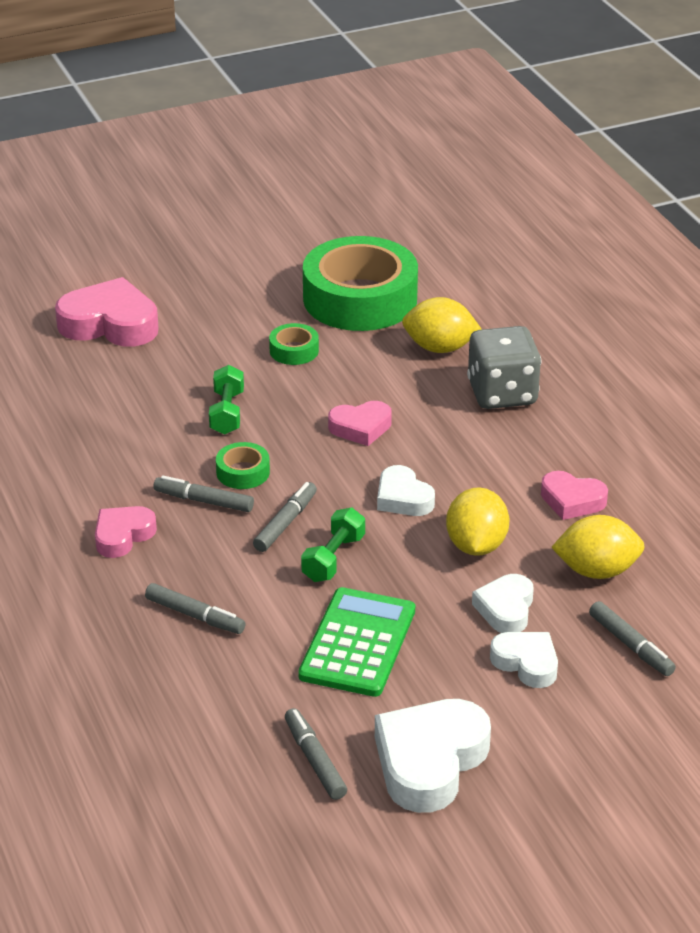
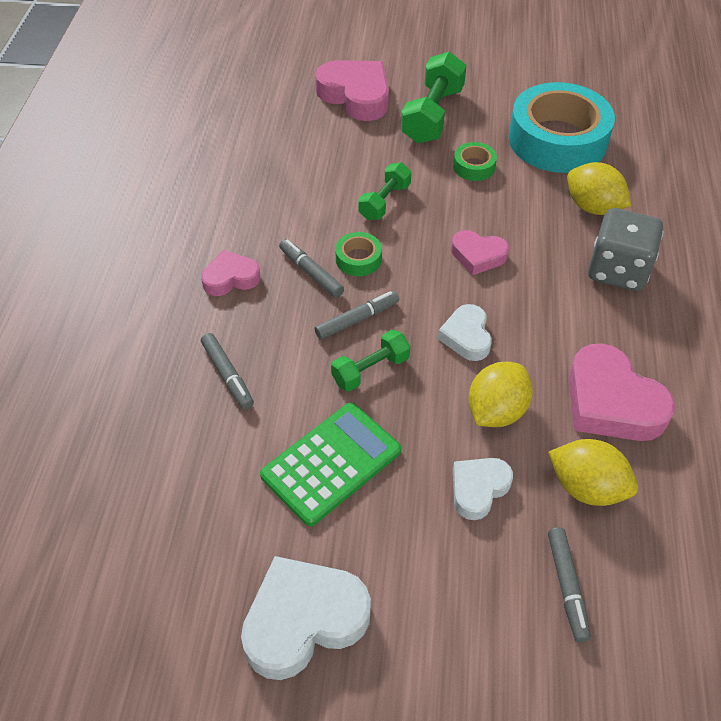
camera: 30 degrees right, 15 degrees up
(211, 316) = (432, 115): none -> green dumbbell
(314, 760) = (213, 566): grey marker -> none
(360, 298) = (557, 140): green tape -> turquoise tape
(526, 663) = (458, 557): white heart -> none
(572, 500) = (611, 402): pink heart -> pink heart, size x1.72

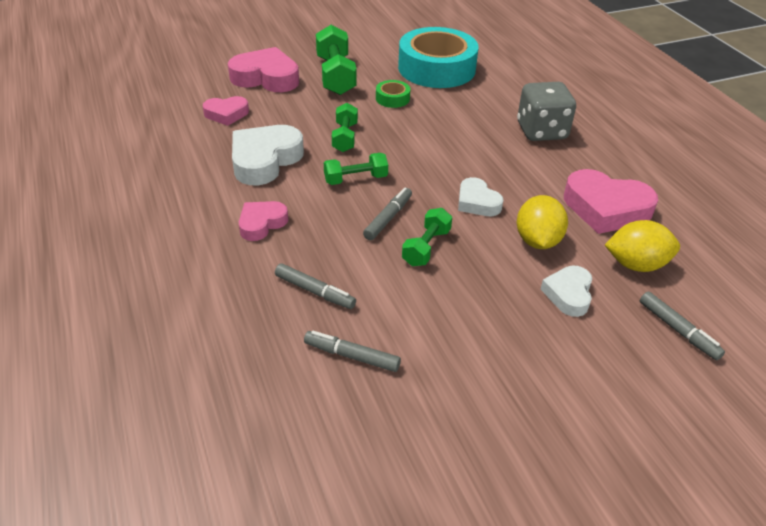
camera: 30 degrees left, 10 degrees down
(303, 620) = (521, 439): white heart -> white heart (265, 160)
(311, 273) = (325, 199): grey marker -> grey marker (351, 356)
(331, 463) = (449, 320): green calculator -> none
(358, 259) = (356, 179): green tape -> green dumbbell
(478, 256) = (442, 151): pink heart -> pink heart (226, 114)
(593, 207) = (494, 100): yellow lemon -> none

